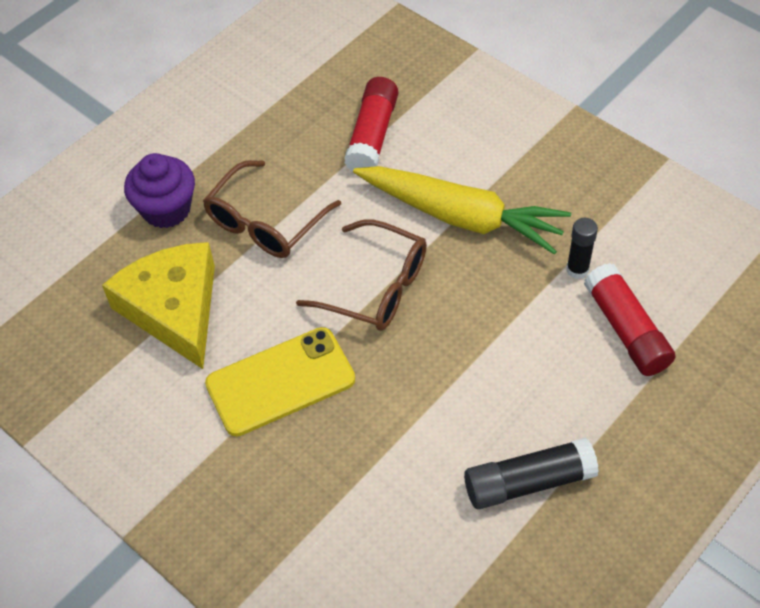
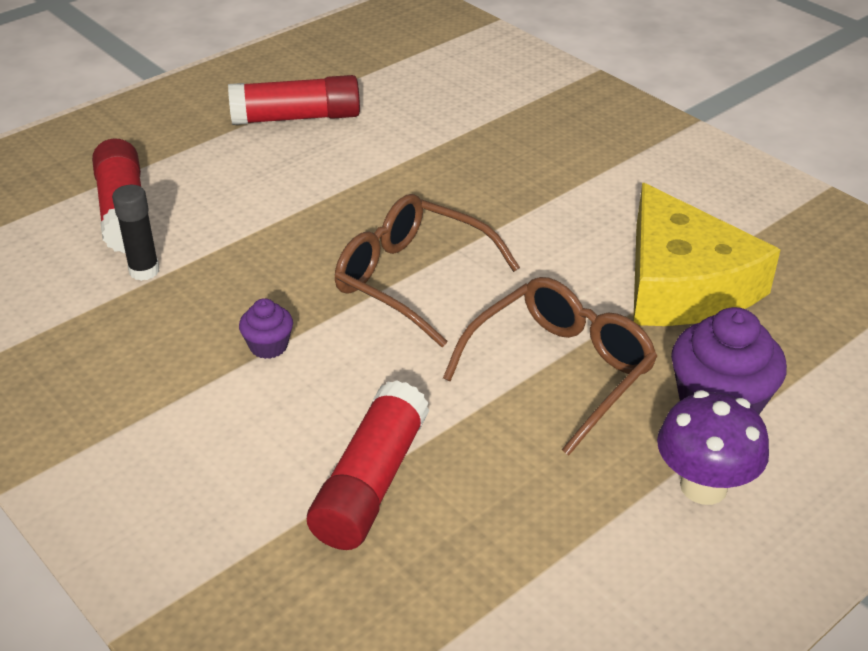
camera: 175 degrees left, 15 degrees down
(184, 156) = (703, 486): none -> purple mushroom
(280, 382) = (542, 206): yellow phone -> none
(461, 217) = (268, 346): yellow carrot -> purple cupcake
(528, 482) = (296, 117): black glue stick -> red glue stick

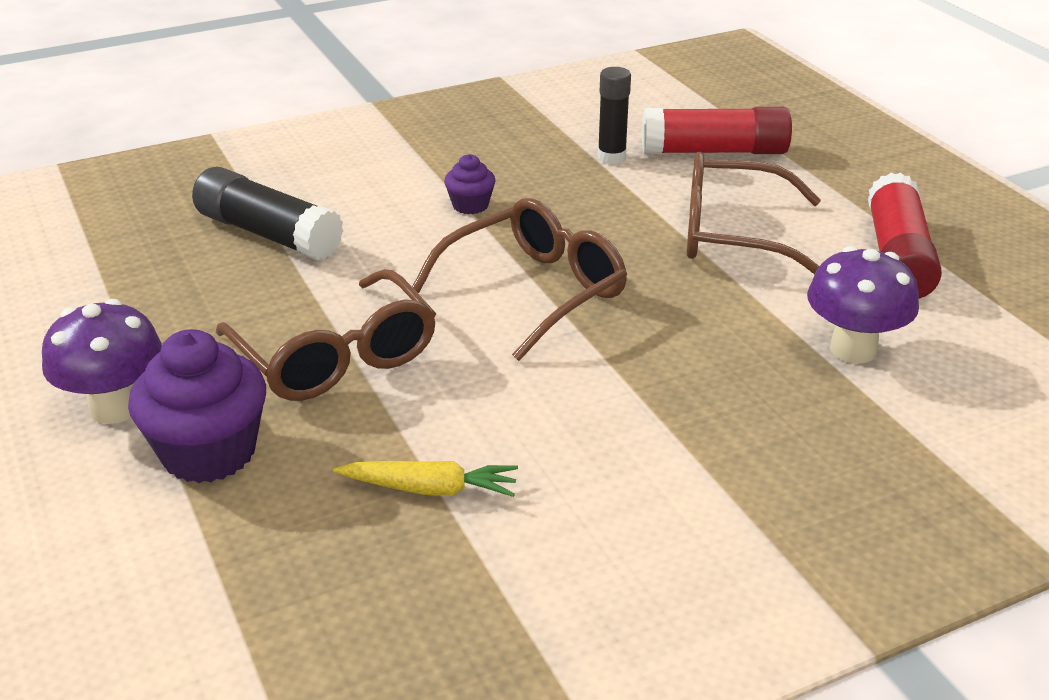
camera: 105 degrees right, 5 degrees down
(283, 189) = (734, 234): none -> brown glasses
(371, 483) = (268, 234): red glue stick -> black glue stick
(429, 132) = (853, 349): none -> purple mushroom
(682, 284) = (430, 489): yellow cheese -> yellow carrot

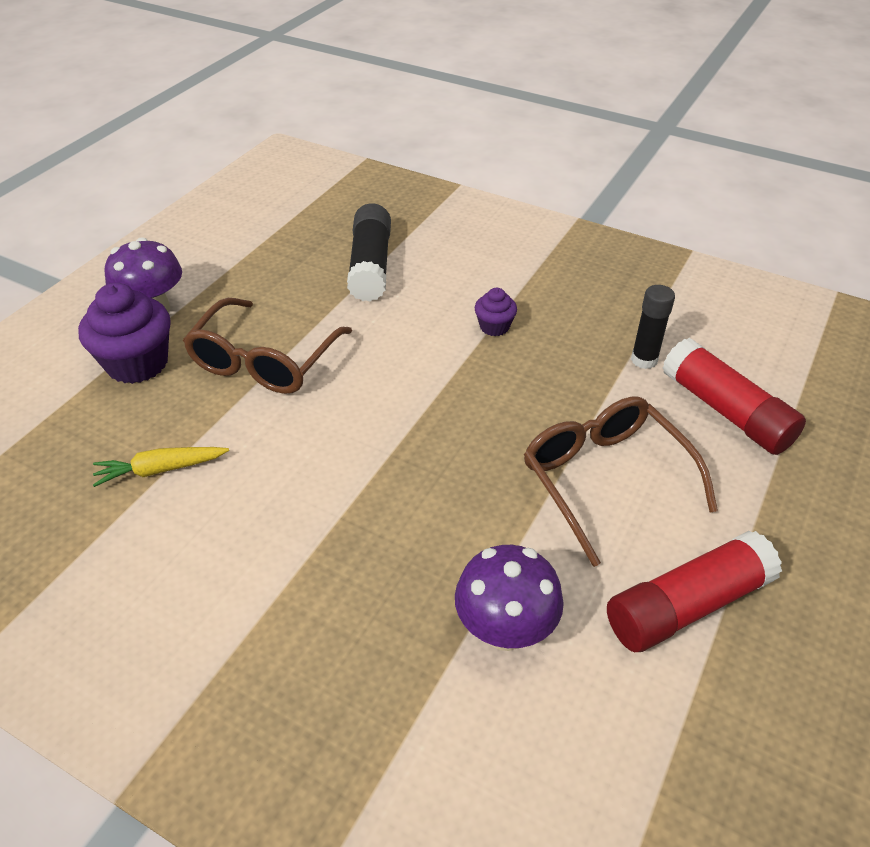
camera: 55 degrees right, 10 degrees up
(430, 489) = (160, 470): yellow carrot -> yellow carrot turned 105 degrees clockwise
(533, 292) = (415, 409): brown glasses -> none

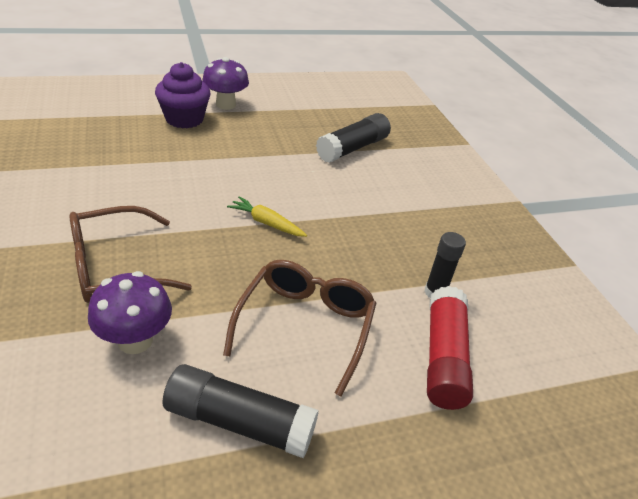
camera: 40 degrees right, 5 degrees down
(160, 470) = (124, 161): yellow carrot -> yellow carrot (266, 223)
(265, 360) = (235, 152): brown glasses -> brown glasses (116, 267)
(494, 327) = (371, 215): purple cupcake -> none
(687, 605) = (239, 422): red glue stick -> black glue stick

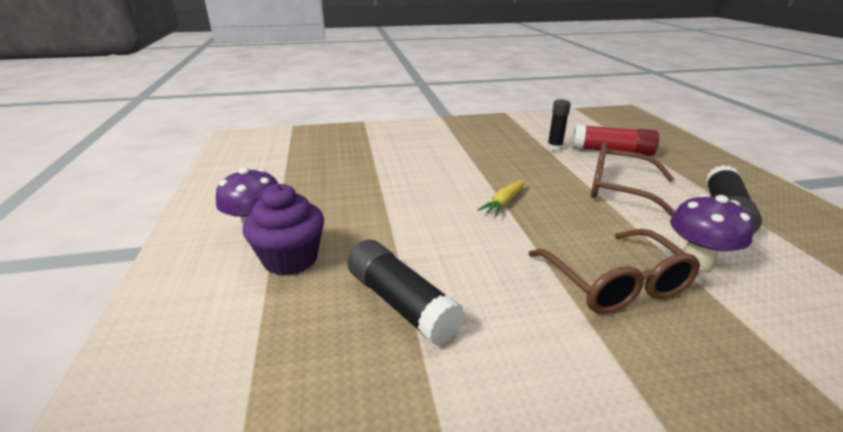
camera: 80 degrees left, 10 degrees down
(352, 148) = (370, 161): black glue stick -> black glue stick (401, 303)

